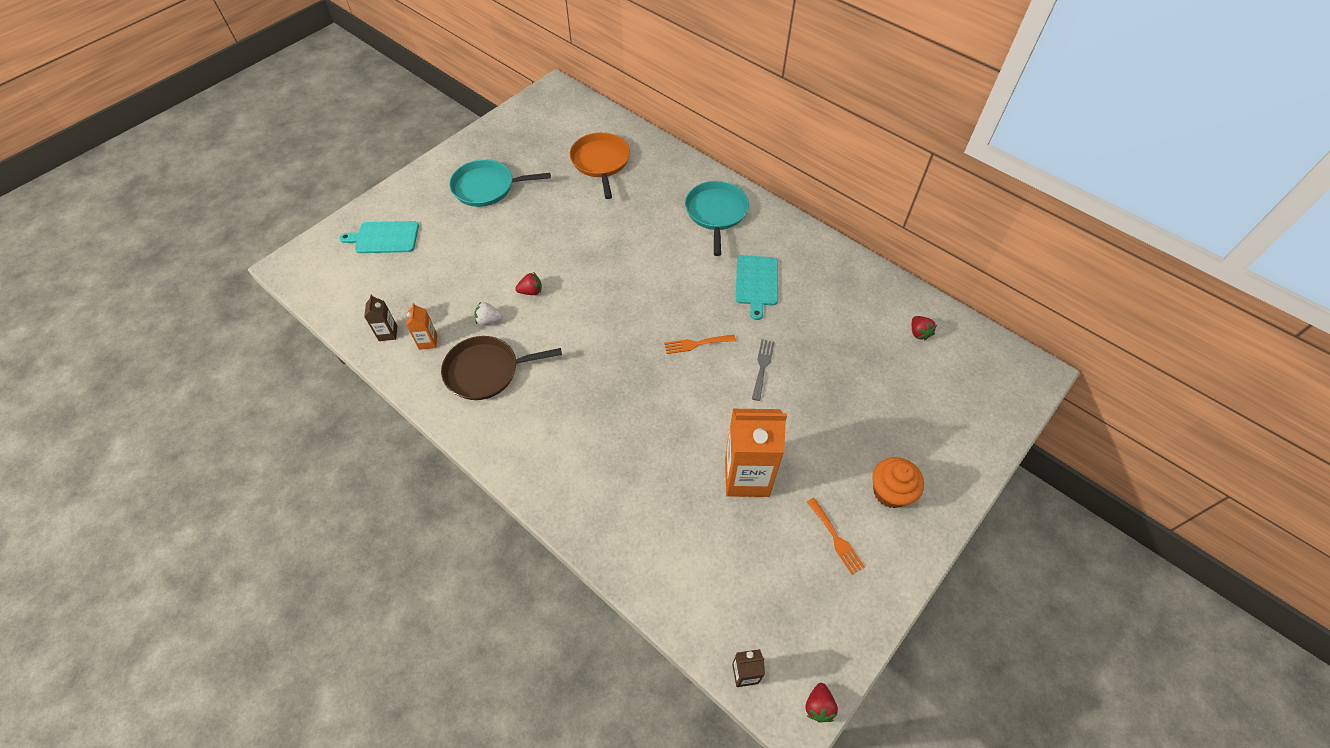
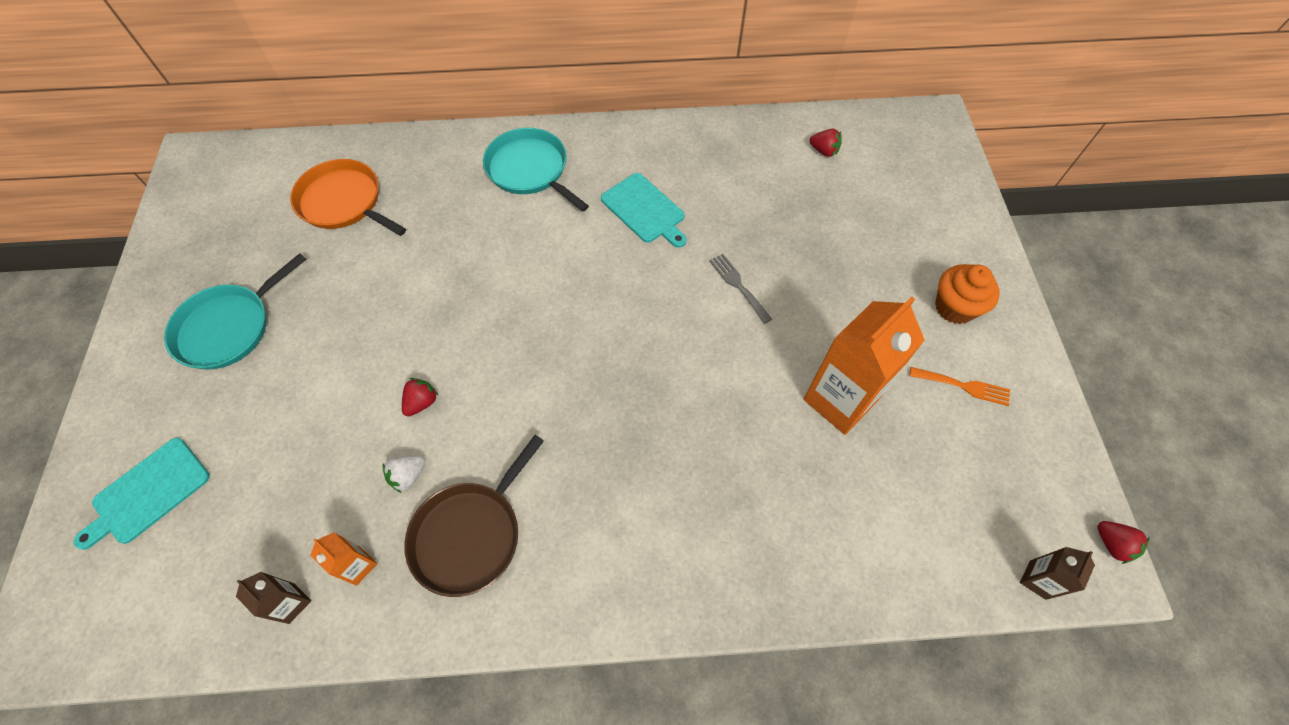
camera: 45 degrees left, 5 degrees up
(696, 344) = (656, 314): orange fork -> none

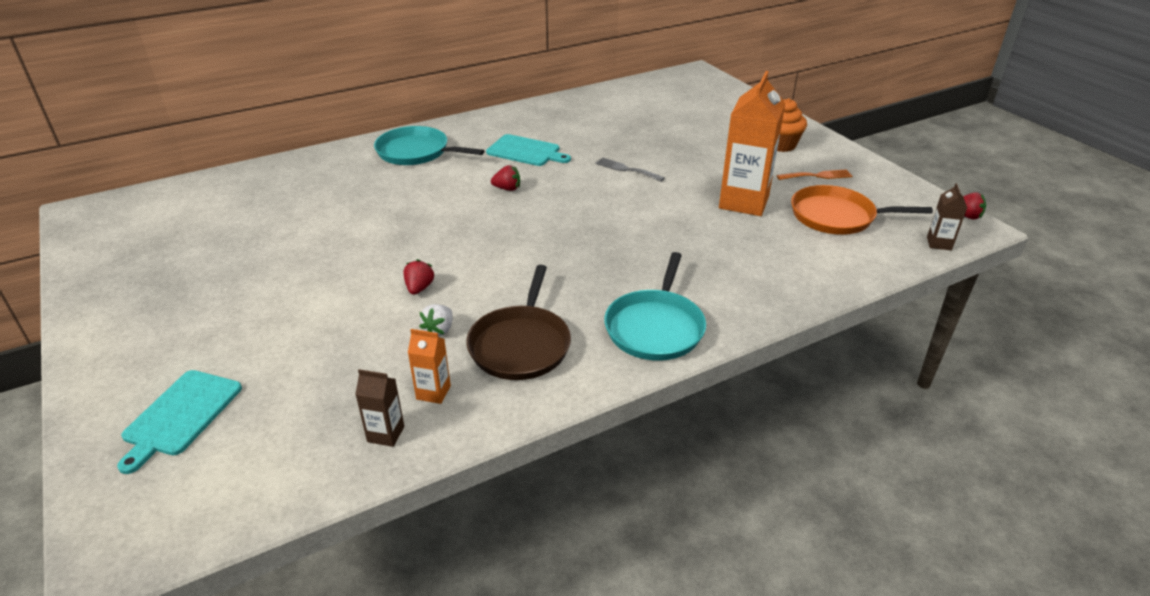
camera: 25 degrees left, 25 degrees down
(229, 327) = (195, 296): turquoise pan -> turquoise pan (655, 327)
(343, 202) = (259, 203): orange pan -> orange pan (837, 216)
(824, 151) = (634, 99): red strawberry -> red strawberry (507, 189)

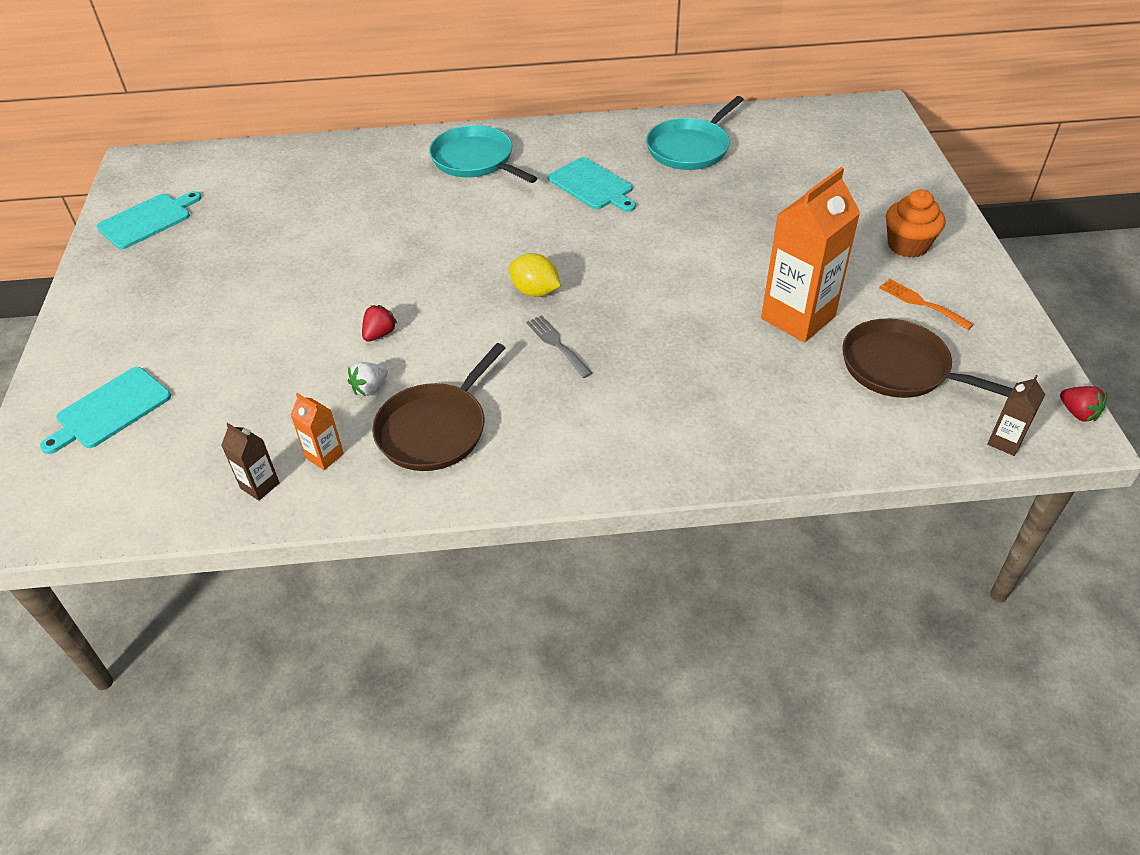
camera: 25 degrees right, 10 degrees up
(122, 252) = (147, 220): none -> turquoise cutting board
(507, 189) = (540, 232): red strawberry -> none
(533, 229) = (535, 291): none -> yellow lemon
(626, 169) = (690, 237): grey fork -> grey fork (557, 344)
(655, 327) = (582, 451): turquoise pan -> turquoise pan (690, 148)
(817, 176) = (921, 303): orange fork -> orange fork turned 150 degrees counterclockwise
(837, 216) = (900, 368): orange pan -> brown pan

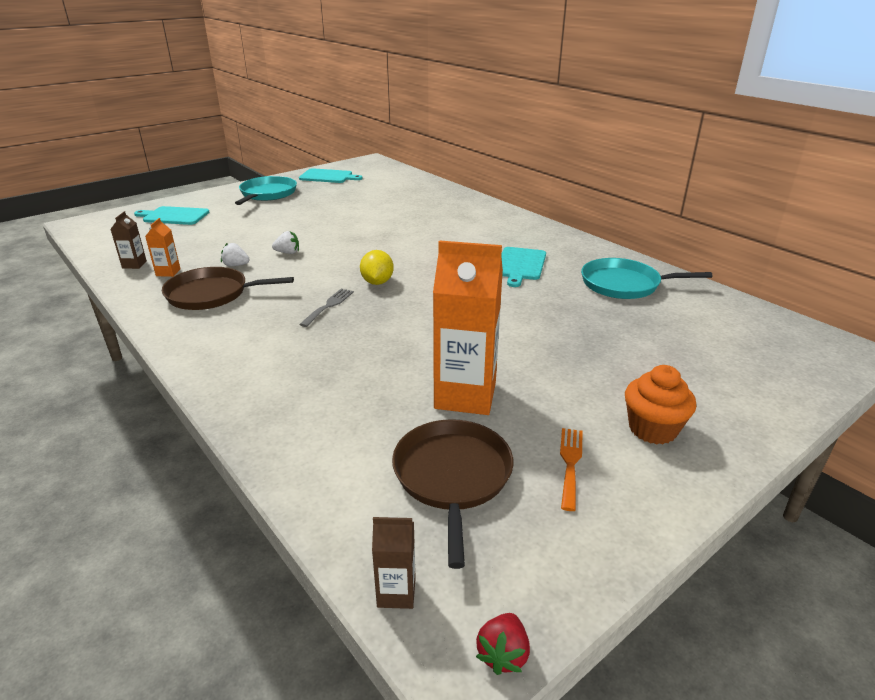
camera: 55 degrees right, 15 degrees down
(379, 334) = (288, 253): red strawberry -> white strawberry
(475, 160) = (491, 225): turquoise pan -> turquoise pan (267, 194)

